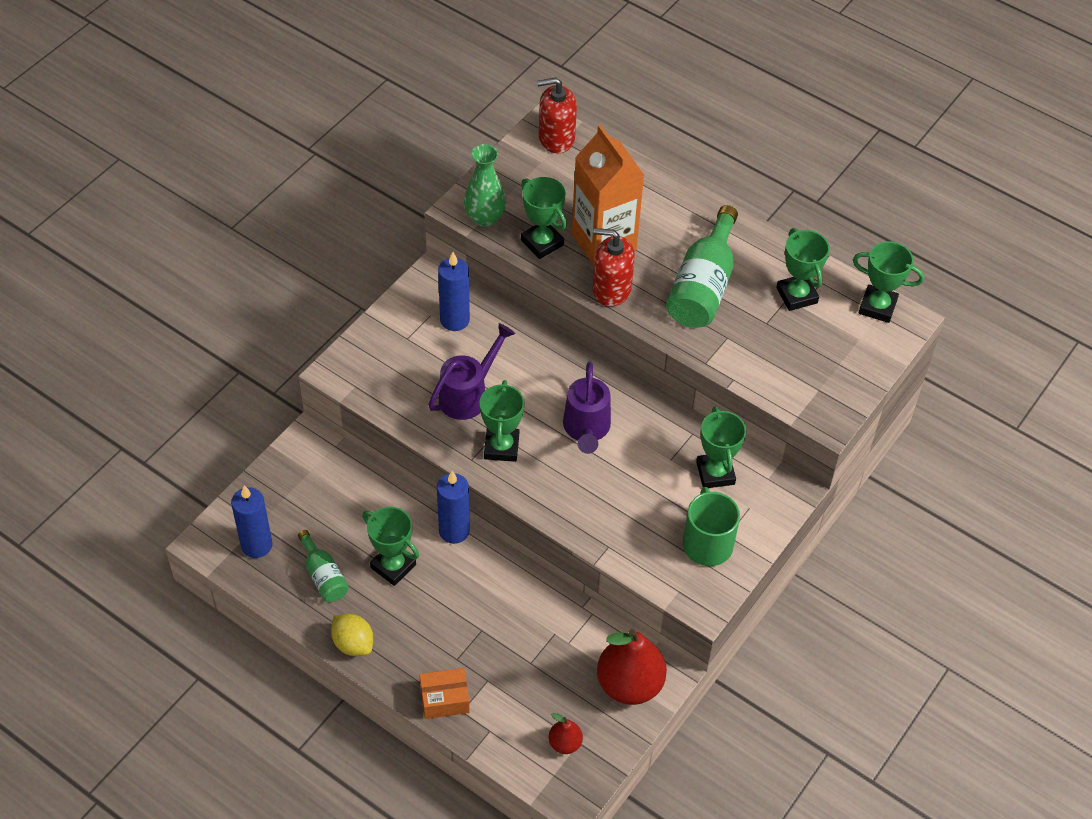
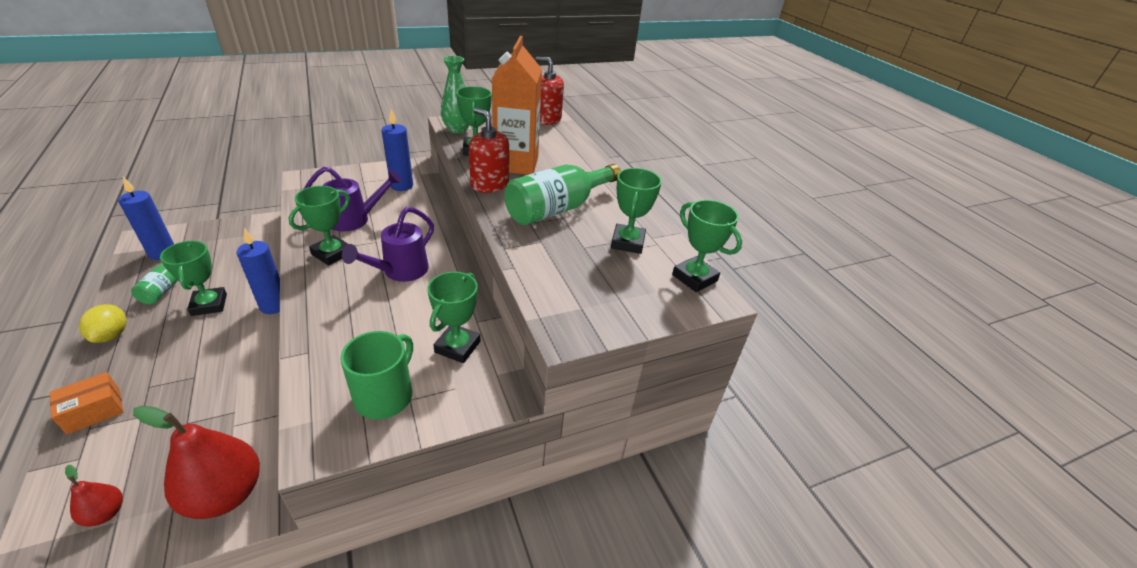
camera: 30 degrees right, 15 degrees down
(444, 699) = (94, 410): orange box -> orange box turned 60 degrees counterclockwise

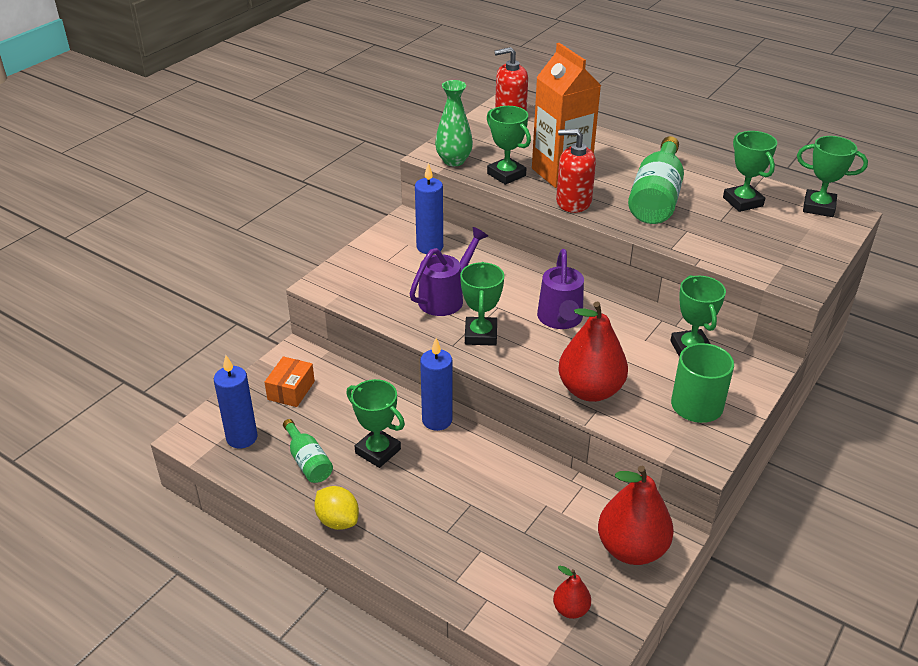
camera: 30 degrees left, 0 degrees up
(94, 410) = (436, 570): orange box -> orange box (291, 390)
(330, 334) = (590, 390): none -> red pear

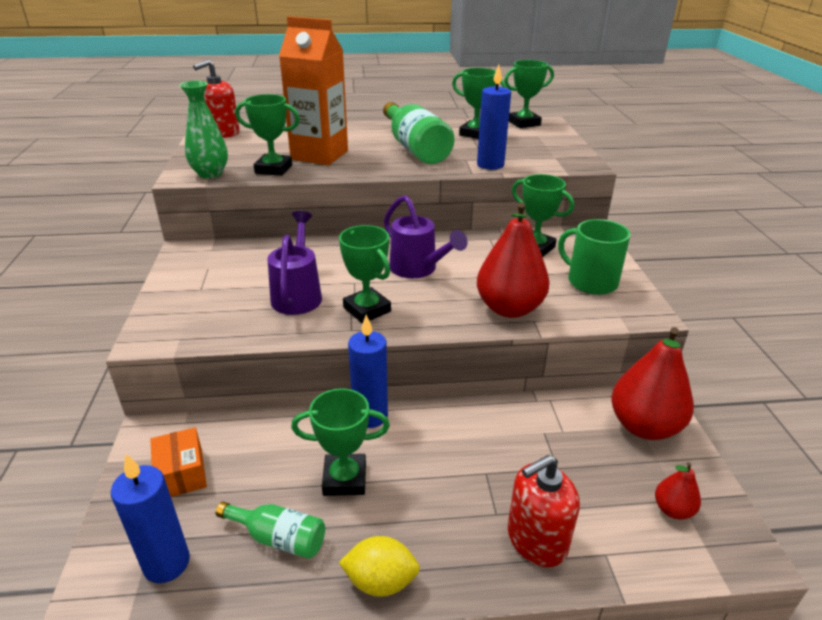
camera: 40 degrees left, 5 degrees down
(429, 247) = (233, 262): blue candle -> blue candle (490, 165)
(573, 202) = (356, 169): red soap dispenser -> red soap dispenser (536, 540)

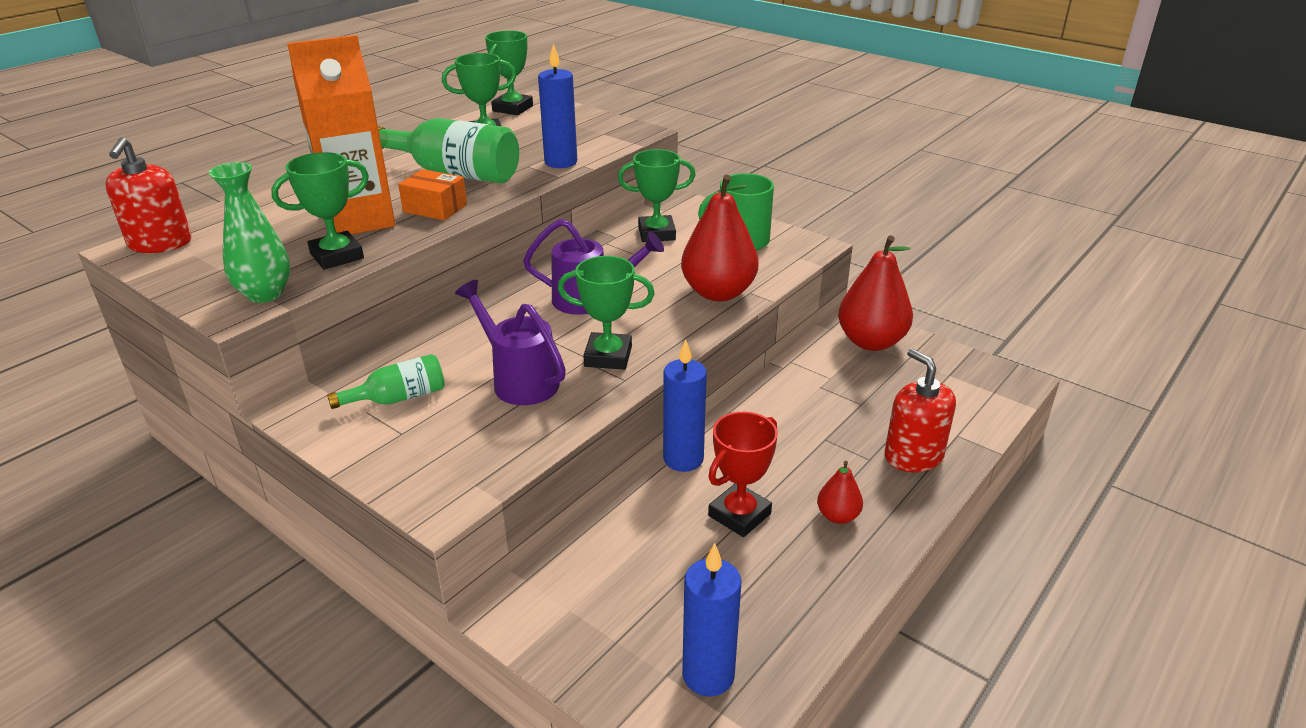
camera: 45 degrees left, 0 degrees up
(181, 473) = (600, 615): orange box -> orange box (435, 208)
(279, 538) = (760, 588): green bottle -> green bottle (399, 398)
(344, 479) = (739, 515): green trophy -> red trophy
(380, 581) = (868, 554): yellow lemon -> none
(536, 540) = (913, 456): red soap dispenser -> red soap dispenser turned 135 degrees clockwise
(673, 510) = (954, 383): red pear -> red pear (837, 516)

